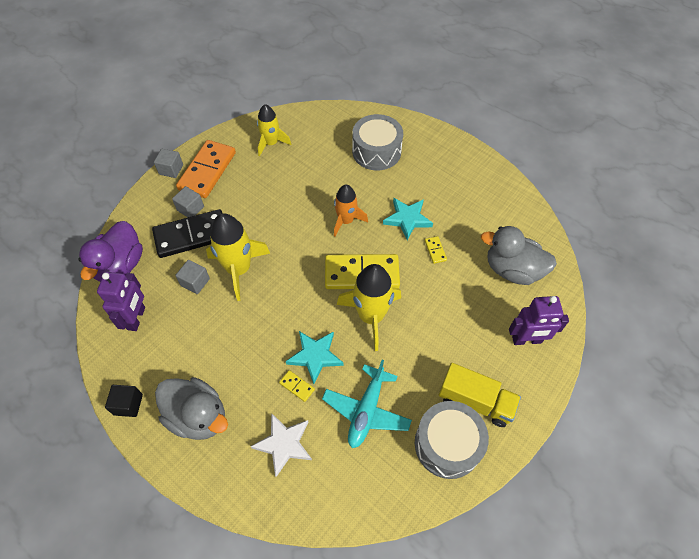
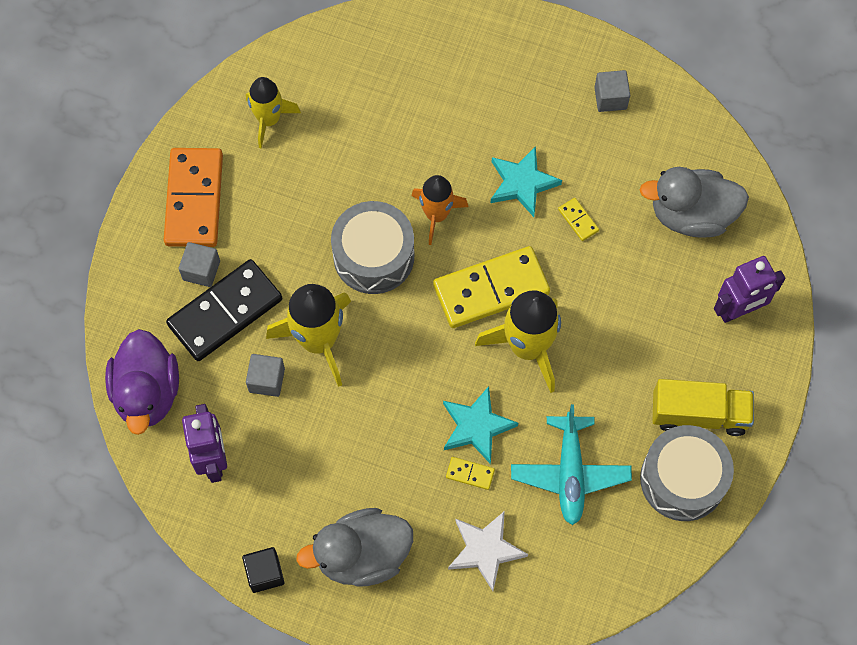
camera: 20 degrees left, 10 degrees up
(171, 169) = (137, 215): grey cube -> grey cube (610, 98)
(198, 416) = (362, 555): grey duck -> grey duck turned 150 degrees clockwise
(376, 151) = (435, 83): grey drum -> grey drum (373, 256)

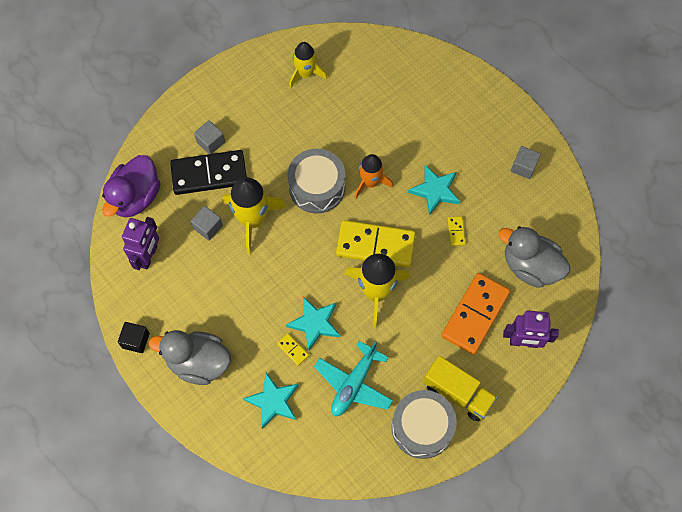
camera: 30 degrees right, 0 degrees up
(194, 199) = (232, 98): orange domino -> orange domino (475, 314)
(485, 550) = (273, 401): white star -> turquoise star

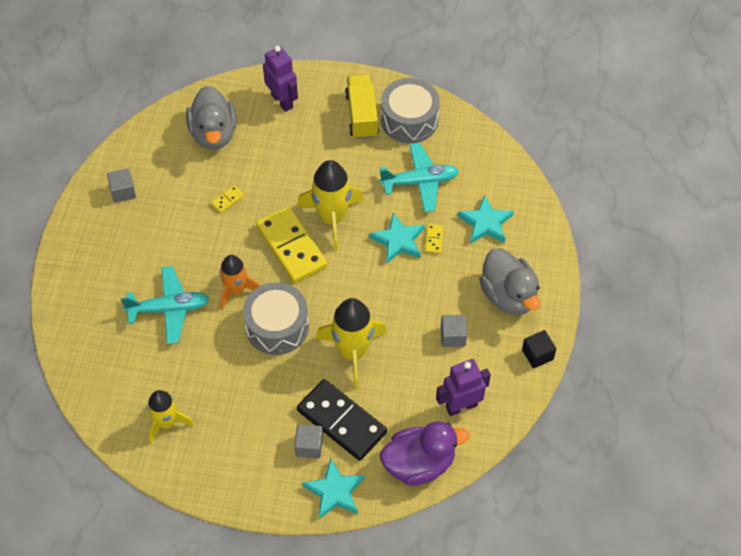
camera: 130 degrees left, 10 degrees down
(208, 227) = (391, 381): grey cube -> grey cube (453, 336)
(392, 131) = (169, 309): none -> turquoise plane
(435, 191) = (202, 238): turquoise star -> turquoise star (334, 491)
(475, 314) = (289, 143): orange domino -> none

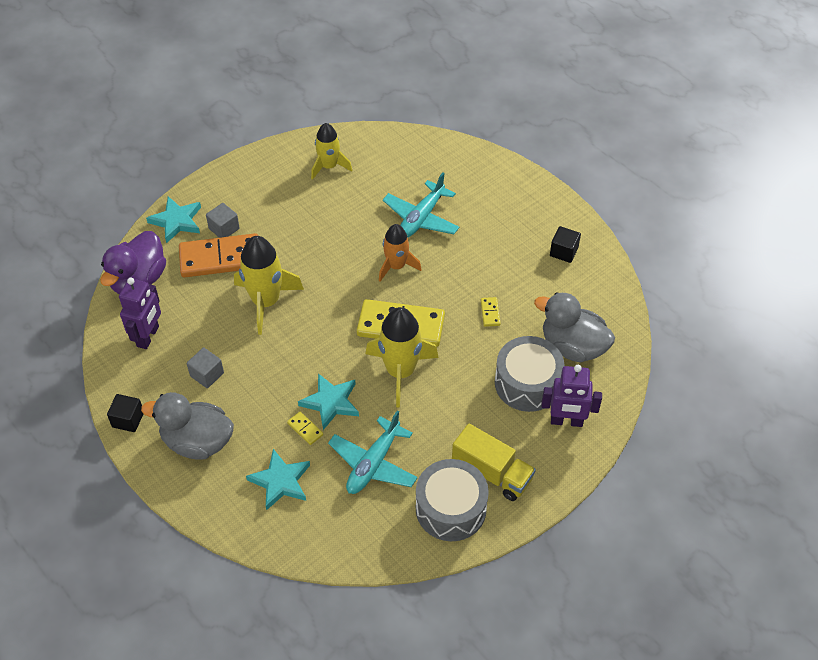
camera: 130 degrees right, 5 degrees down
(123, 192) = (563, 252): grey cube -> black cube
(277, 326) = (338, 270): grey drum -> grey drum (527, 383)
(342, 421) = (220, 258): black domino -> orange domino

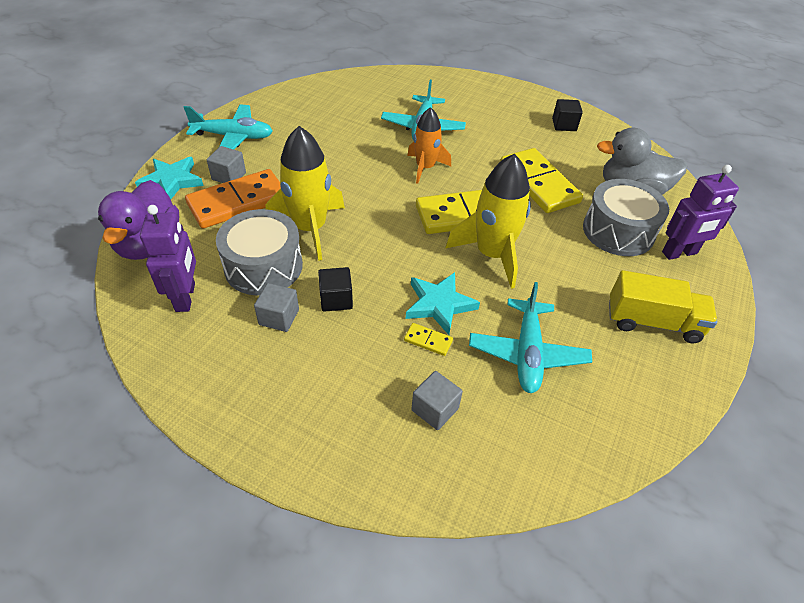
camera: 25 degrees left, 5 degrees down
(128, 419) = (198, 399): black cube -> black cube (336, 299)
(197, 442) = (305, 397): grey duck -> none
(245, 185) = (233, 137): none -> turquoise plane
(280, 481) = (435, 409): turquoise star -> grey cube
(329, 166) = (310, 108): yellow rocket -> none
(451, 508) = (642, 373): grey drum -> grey drum (263, 266)
(490, 313) = (539, 183): yellow domino -> yellow domino, size x2.46

